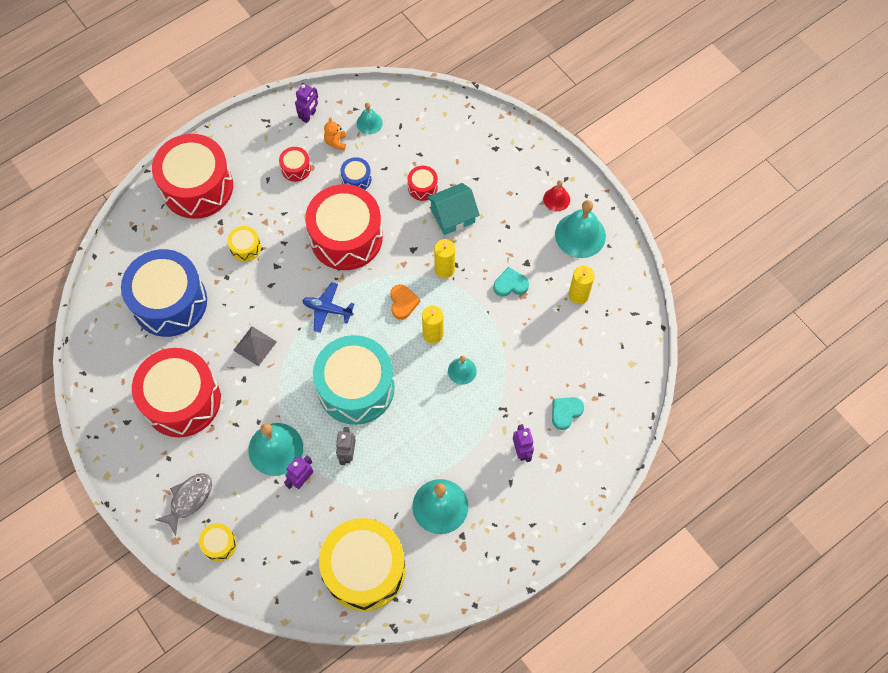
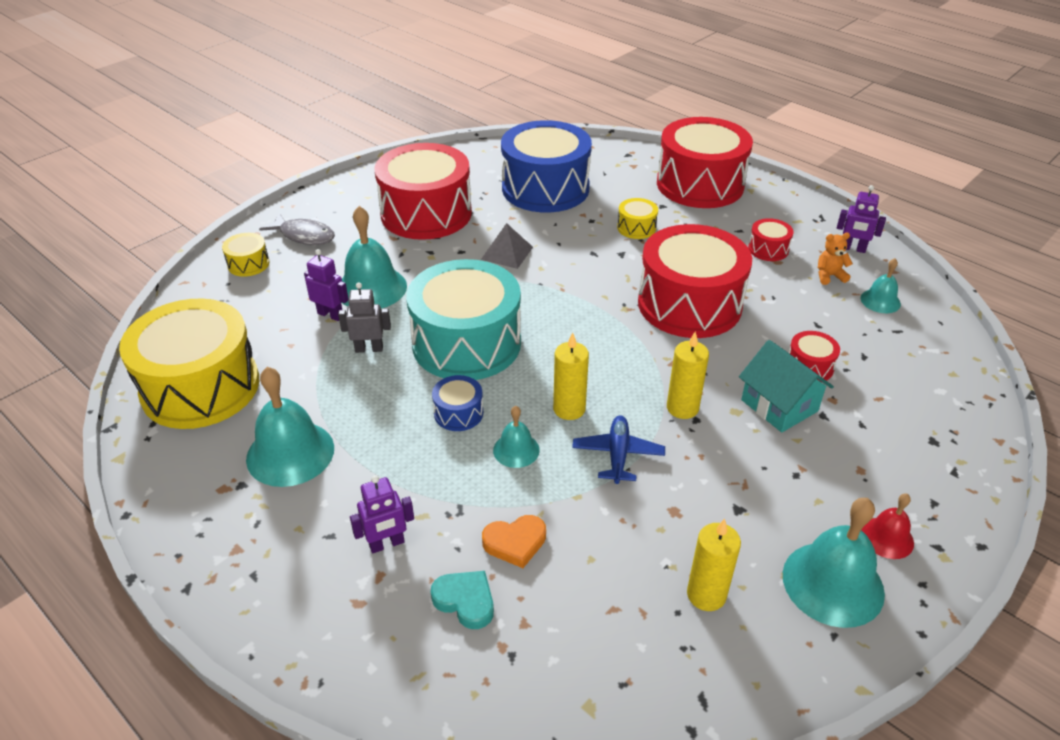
camera: 80 degrees right, 25 degrees down
(327, 309) = (575, 303): blue plane -> blue plane (618, 455)
(356, 179) = (784, 301): blue drum -> blue drum (458, 413)
(403, 303) = (610, 371): orange heart -> orange heart (515, 543)
(510, 284) = (688, 492): turquoise heart -> none

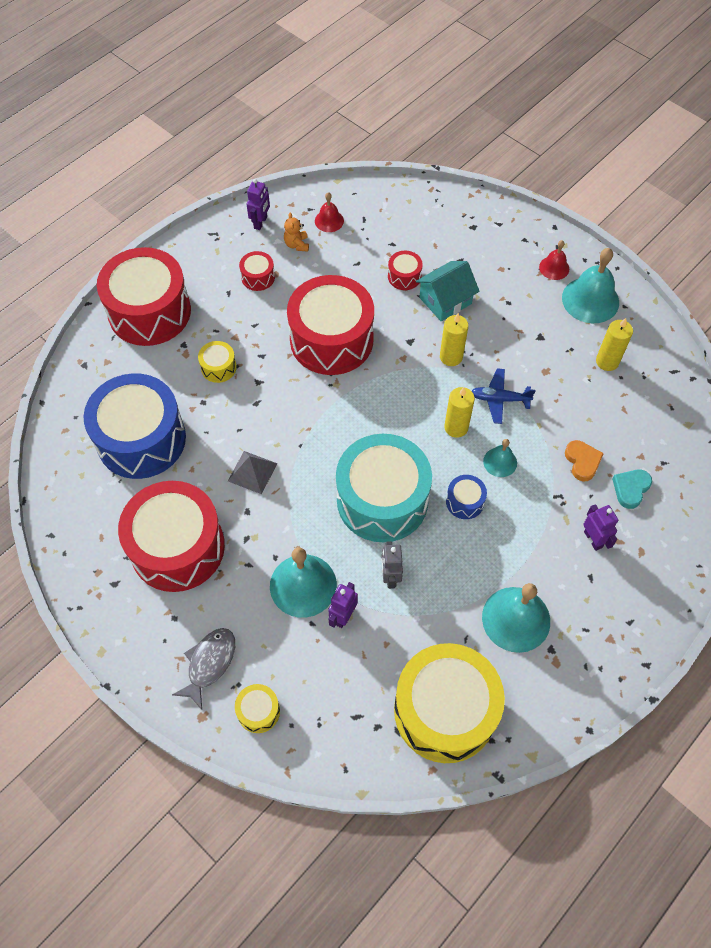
camera: 90 degrees left, 20 degrees up
(880, 301) = (329, 221): turquoise bell -> red bell

